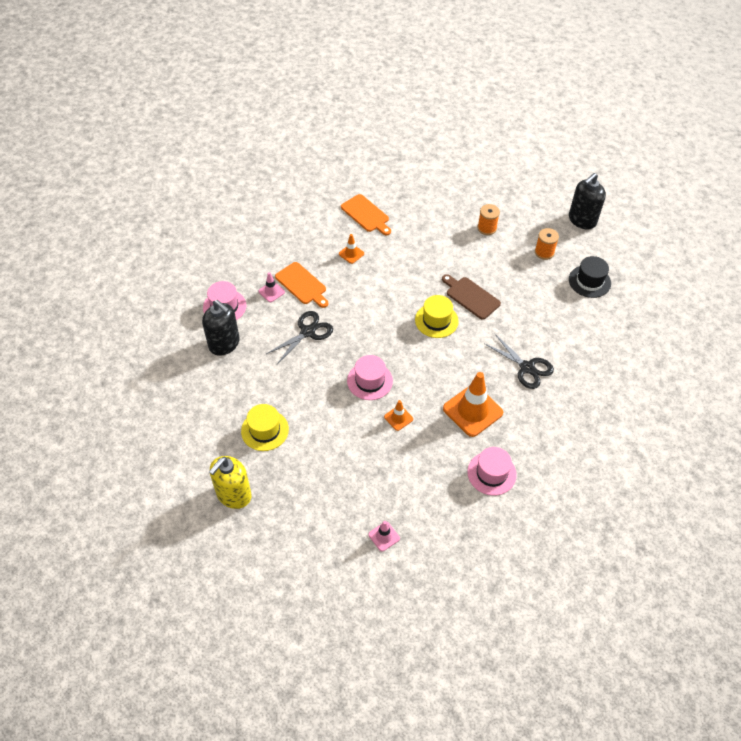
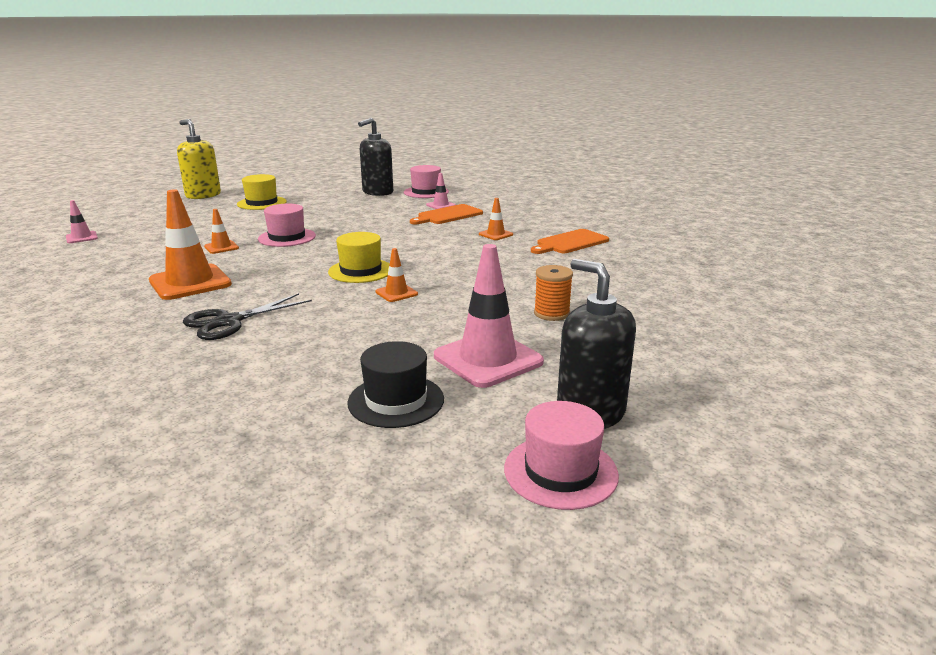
camera: 95 degrees right, 30 degrees down
(307, 332) = (376, 216): black scissors -> none
(471, 296) = (396, 293): brown cutting board -> orange traffic cone
(491, 473) = (82, 287): pink hat -> pink hat (560, 471)
(544, 252) = (488, 359): orange spool -> pink traffic cone

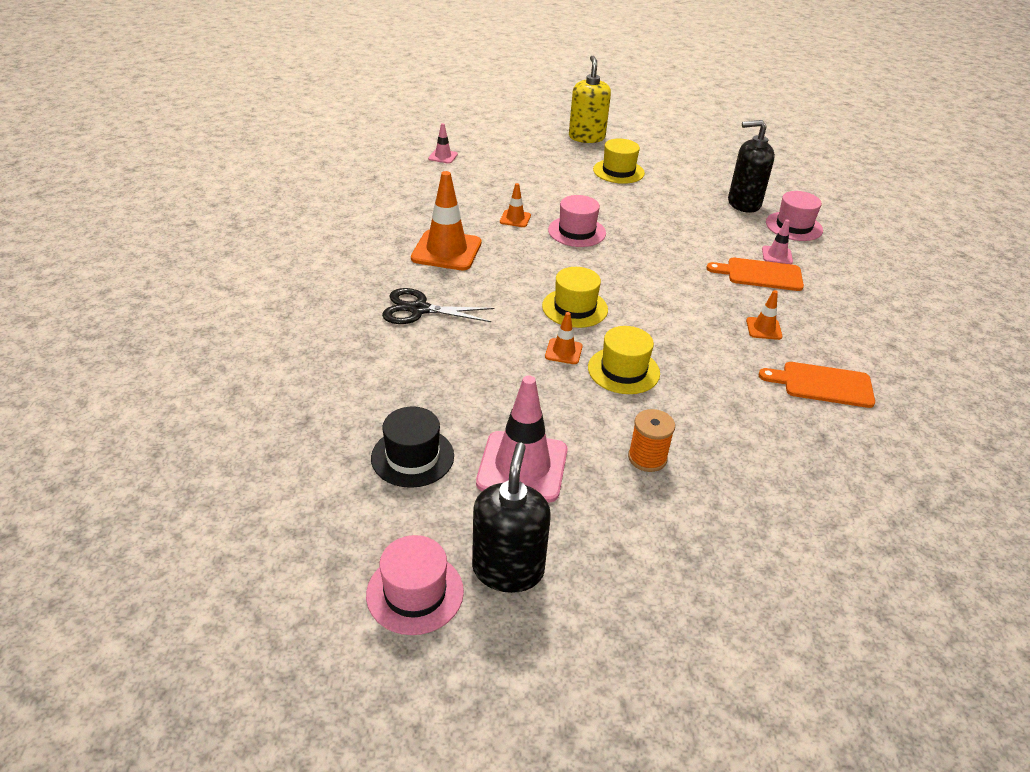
camera: 45 degrees right, 15 degrees up
(454, 284) = (623, 370): none -> yellow hat

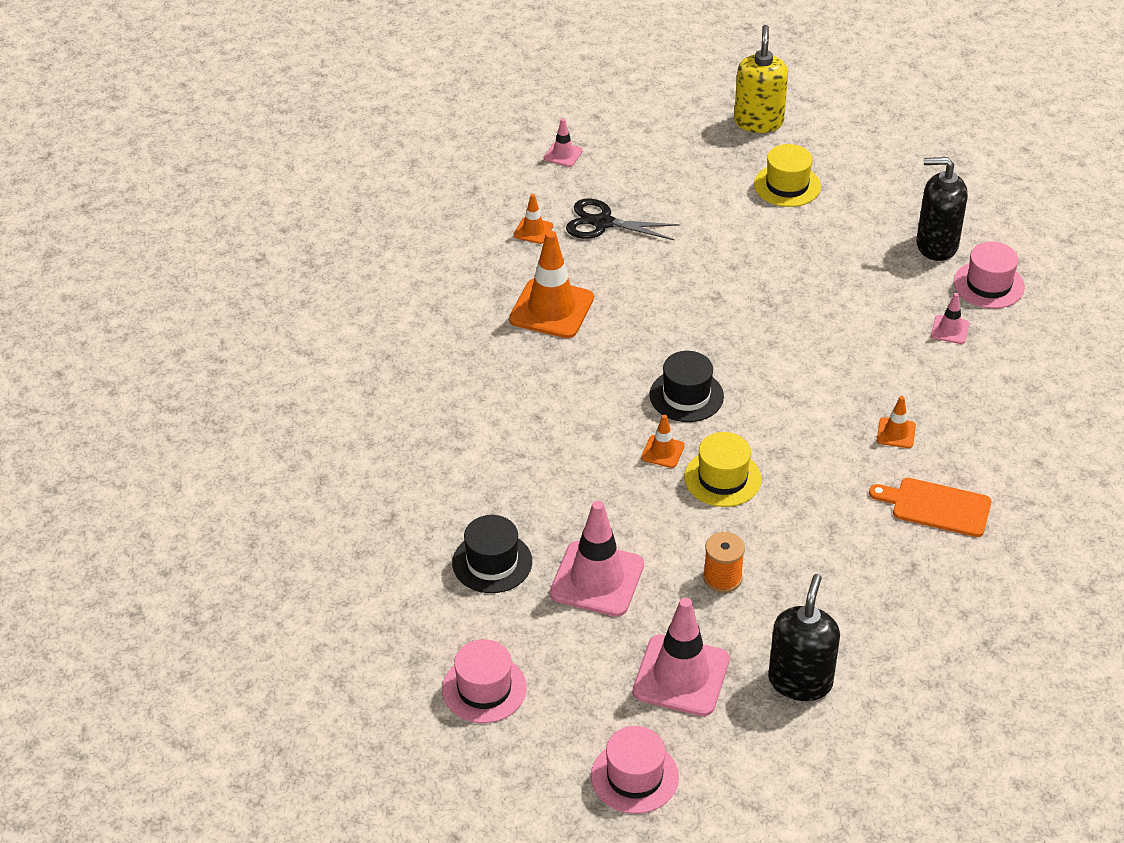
camera: 10 degrees right, 5 degrees up
(419, 309) = (513, 390): black scissors -> black scissors (603, 223)
(508, 569) = (568, 675): black soap dispenser -> black soap dispenser (800, 681)
(515, 219) = (640, 262): orange traffic cone -> orange traffic cone (533, 231)
(575, 308) = (686, 396): yellow hat -> black hat
(577, 232) = (711, 285): pink hat -> pink hat (634, 776)
(630, 561) = (681, 676): none -> pink traffic cone
(760, 274) = (918, 357): orange cutting board -> none

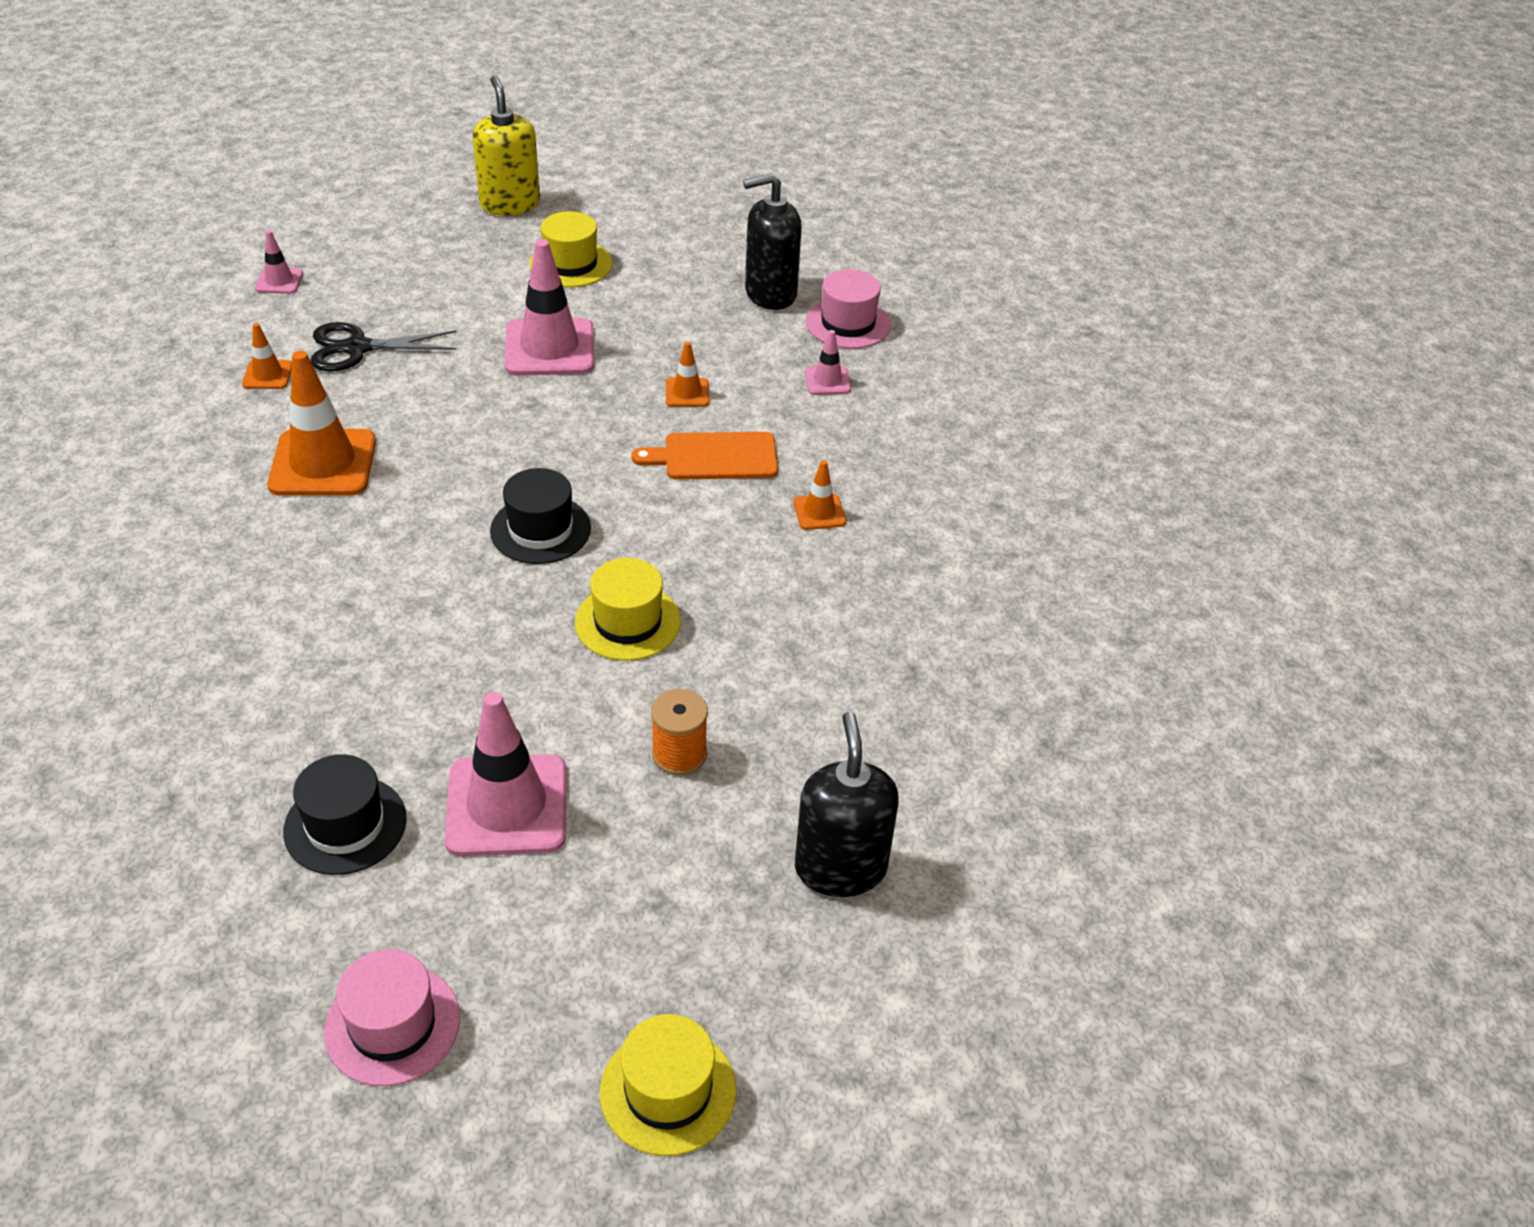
camera: 25 degrees left, 0 degrees up
(634, 776) = (668, 1091): pink hat -> yellow hat
(662, 452) = (535, 608): orange traffic cone -> orange traffic cone (687, 393)
(681, 676) = (676, 911): pink traffic cone -> pink traffic cone (549, 348)
(936, 506) = (907, 588): orange cutting board -> orange cutting board (714, 457)

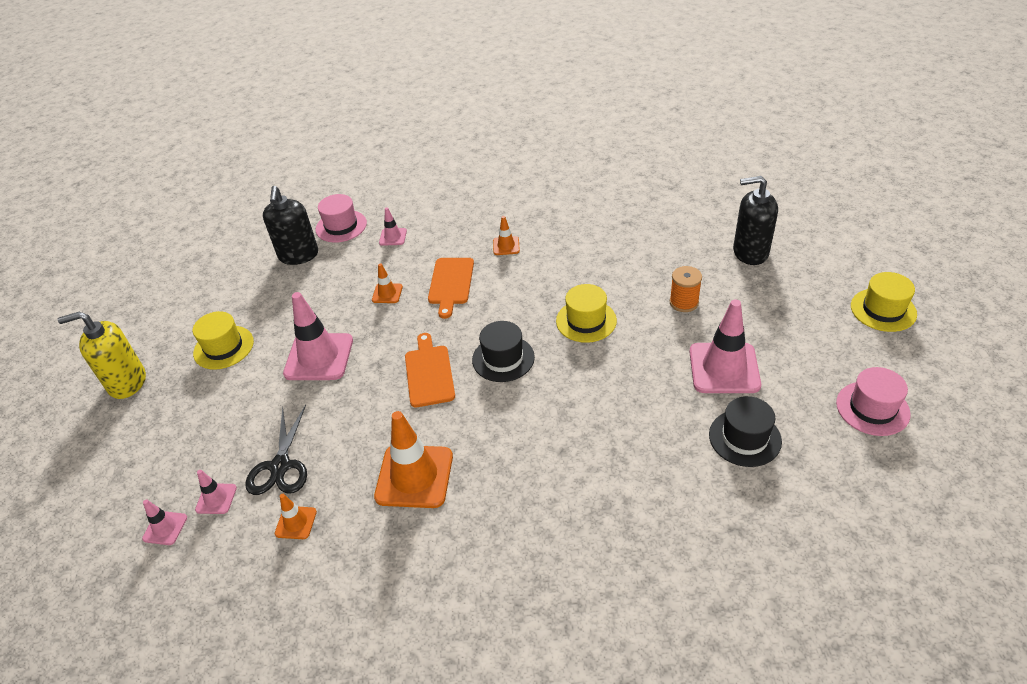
camera: 75 degrees left, 0 degrees up
(315, 308) = (216, 499): none -> pink traffic cone
(513, 455) = (429, 373): none -> orange cutting board

